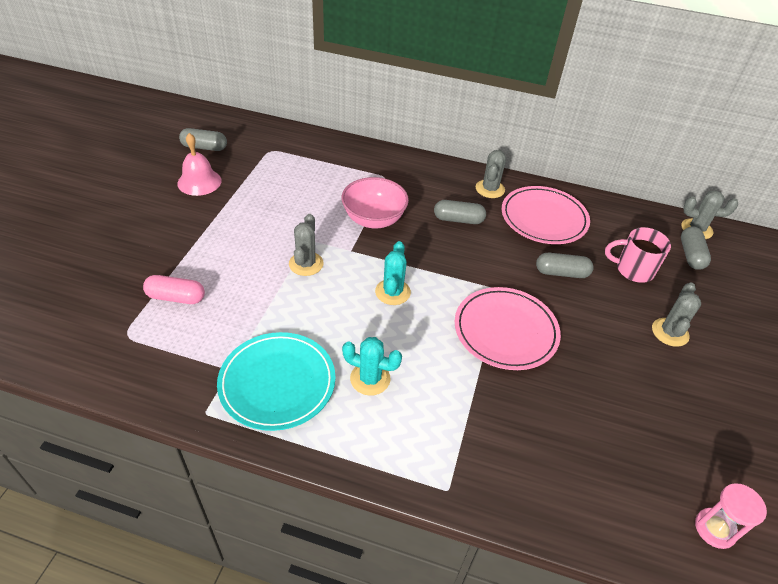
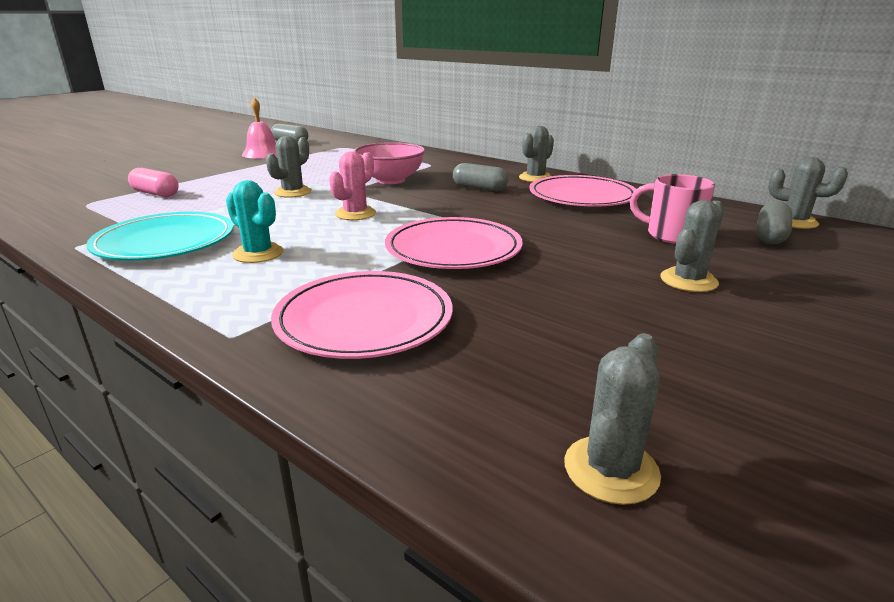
camera: 25 degrees right, 20 degrees down
(392, 292) = (355, 214): turquoise cactus -> pink cactus
(513, 442) = (364, 319): none -> pink plate
(561, 273) = (568, 226): grey capsule -> none
(715, 529) = (611, 469): pink hourglass -> grey cactus

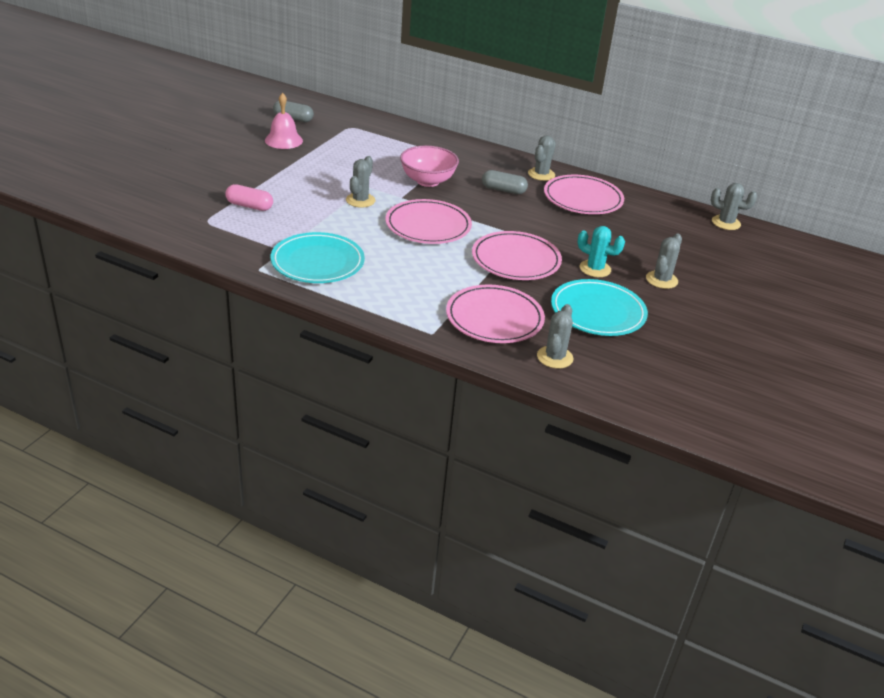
camera: 15 degrees left, 10 degrees up
(258, 253) = (392, 270): turquoise cactus -> turquoise cactus (595, 269)
(355, 214) = (428, 226): pink cactus -> pink plate
(560, 319) = (598, 312): none -> turquoise plate
(611, 469) = (636, 383): grey cactus -> grey cactus (554, 357)
(671, 235) = (649, 240): pink mug -> none
(770, 236) = (710, 238): grey capsule -> none

